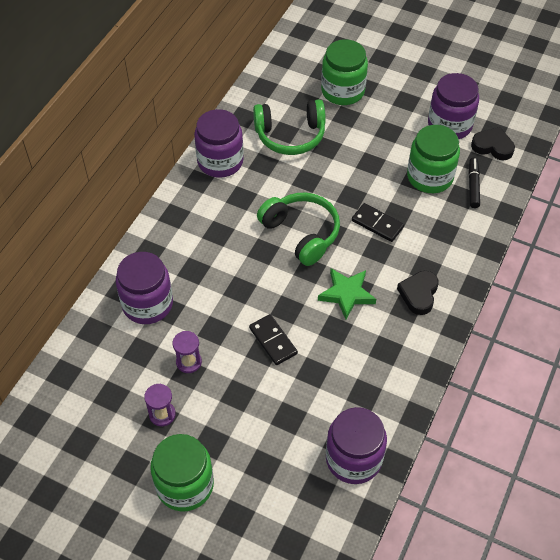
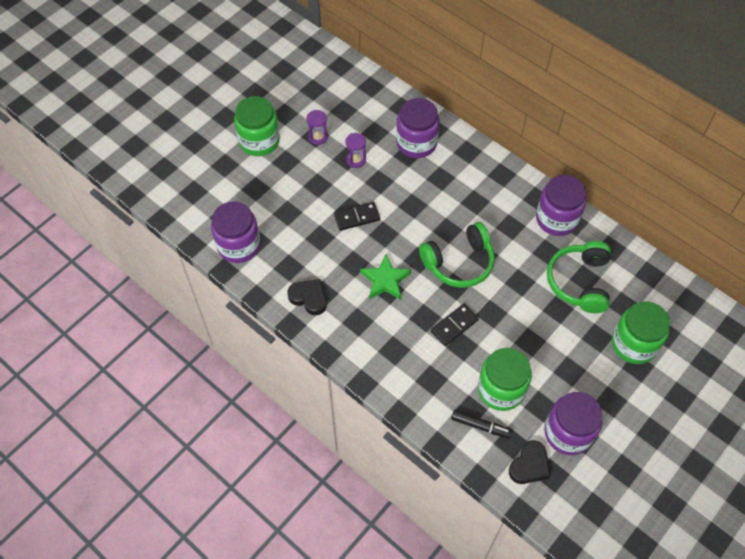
camera: 105 degrees right, 5 degrees up
(419, 294) = (369, 336): black heart -> black heart (309, 298)

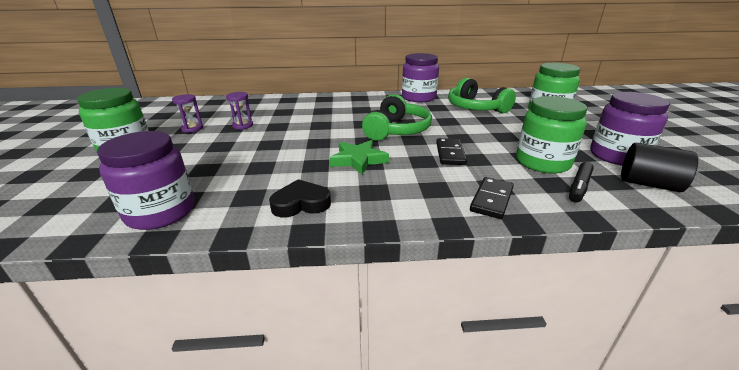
camera: 45 degrees left, 30 degrees down
(357, 217) = (282, 145): black domino -> black domino (492, 200)
(416, 143) = (283, 106): purple jar -> none
(480, 426) = (579, 187): black marker -> black marker turned 150 degrees clockwise
(529, 465) = (648, 184): black heart -> black cylinder

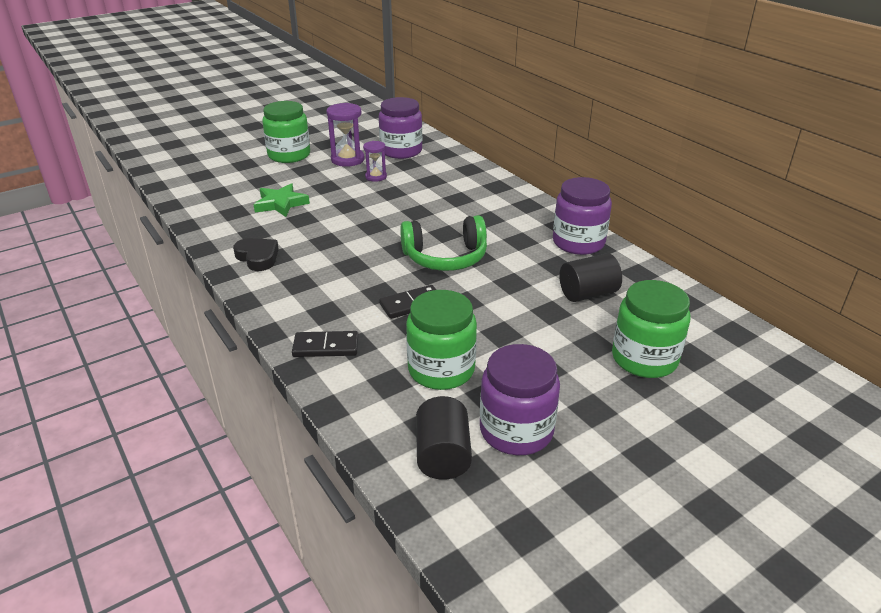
camera: 60 degrees right, 5 degrees up
(161, 212) = (214, 212): purple jar -> purple jar (401, 151)
(192, 128) = (347, 159): purple hourglass -> purple hourglass, size x1.61
(358, 160) = (352, 257): green star -> green star (281, 204)
(475, 108) = (587, 293): green headphones -> black cylinder
(579, 187) = (394, 400): black marker -> none

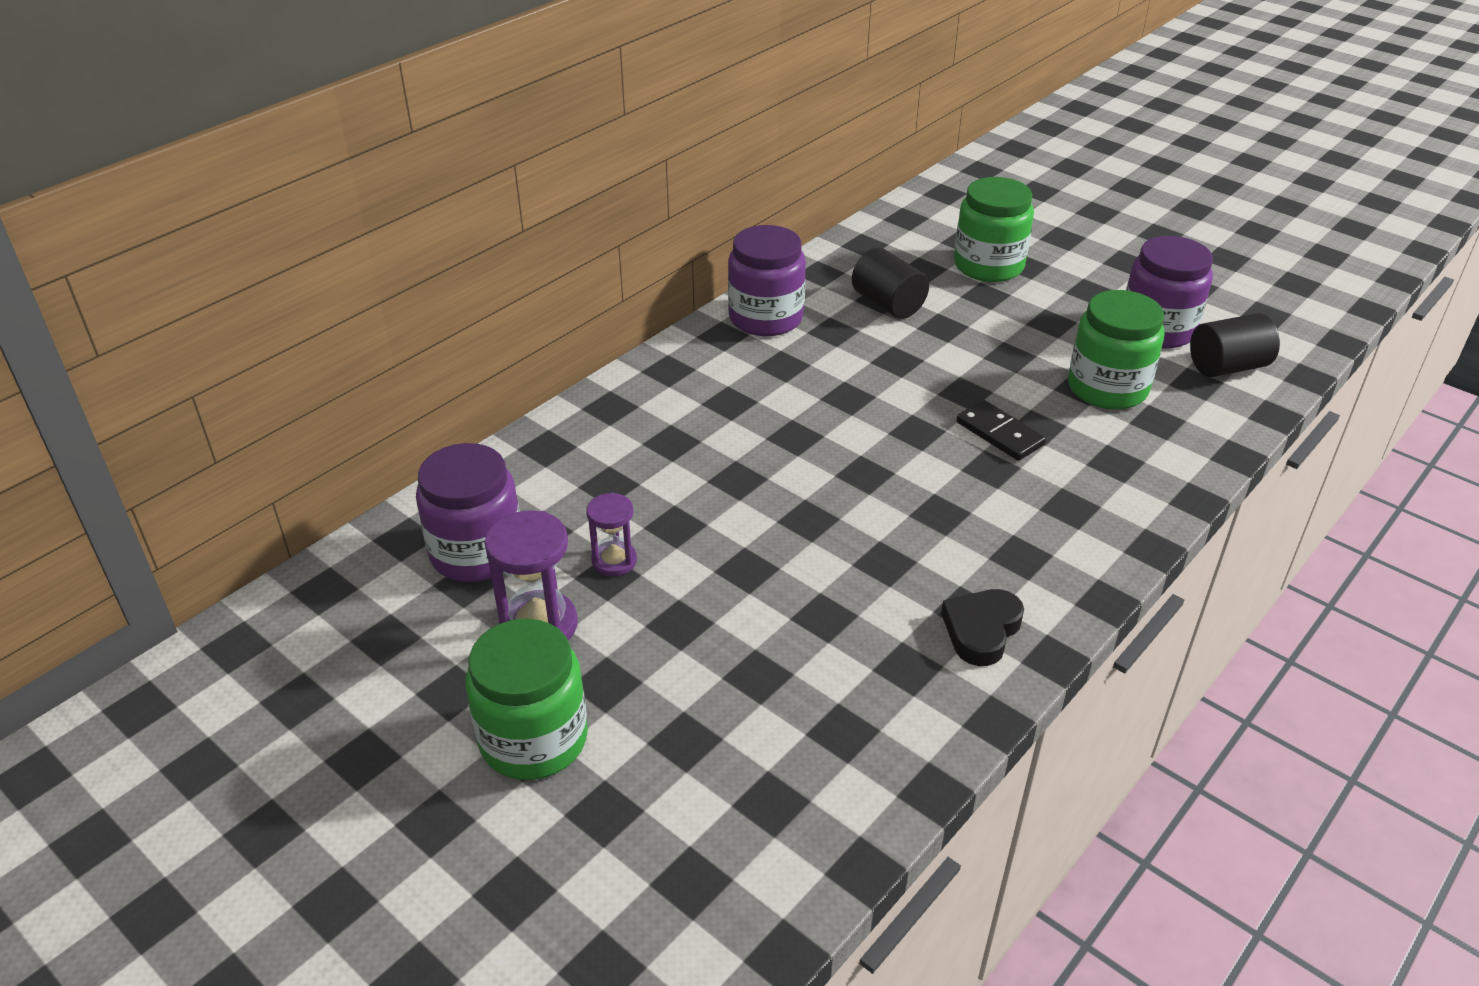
camera: 105 degrees left, 5 degrees up
(281, 204) = (779, 668): green star -> none
(326, 347) = (1138, 486): black domino -> none
(445, 257) = (866, 424): green headphones -> none

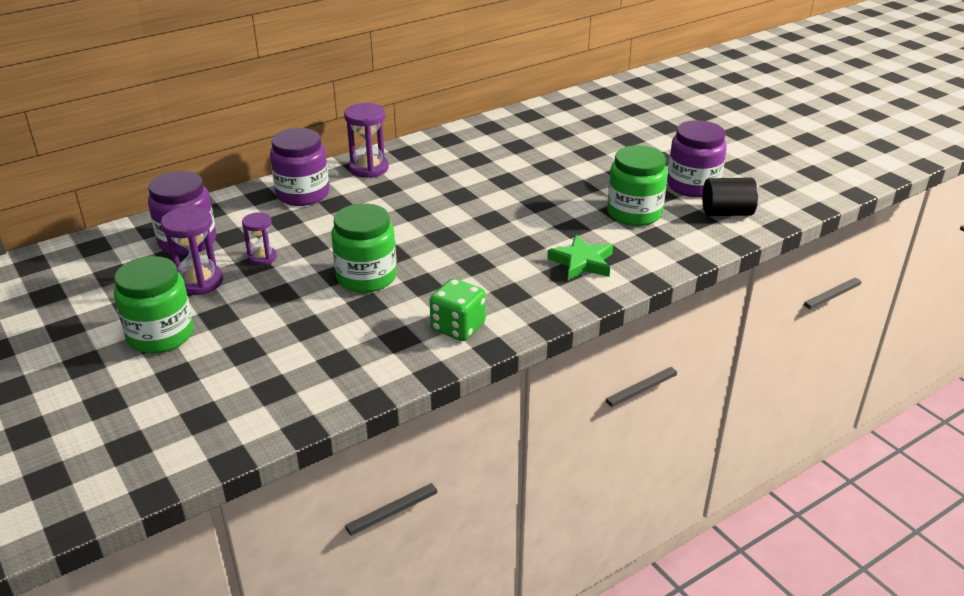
camera: 15 degrees right, 5 degrees down
(685, 371) = (369, 168): none -> purple hourglass
(766, 318) = (437, 147): purple jar -> purple jar (302, 194)
(888, 304) = (521, 149): black cylinder -> none
(981, 630) = (458, 327): black heart -> green dice
(988, 266) = (603, 136): green jar -> green jar (366, 277)
(1000, 433) = (544, 228): black domino -> none
(1087, 483) = (582, 262): none -> green star

